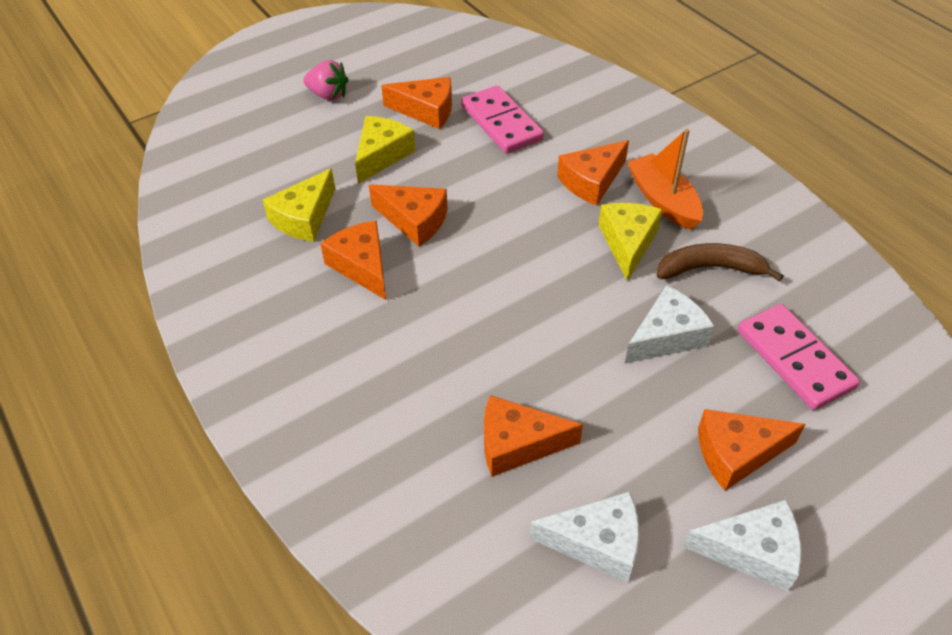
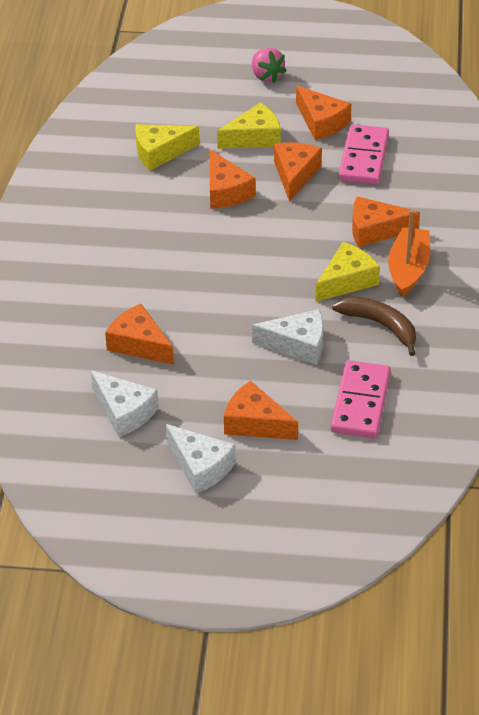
camera: 40 degrees right, 5 degrees down
(362, 266) = (162, 201): orange cheese -> orange cheese (295, 175)

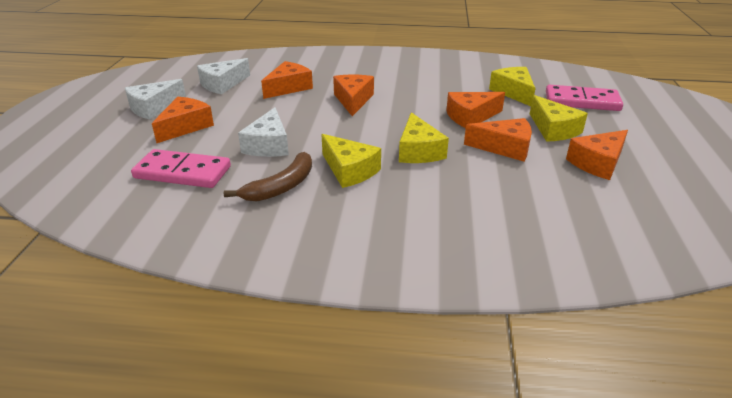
camera: 90 degrees right, 10 degrees down
(266, 76) = (656, 136): pink strawberry -> none
(305, 233) = (418, 151): none -> yellow cheese
(364, 158) = (547, 186): pink domino -> pink domino (582, 101)
(375, 230) = (427, 189): orange cheese -> orange cheese (353, 100)
(408, 269) = (364, 206): orange boat -> none

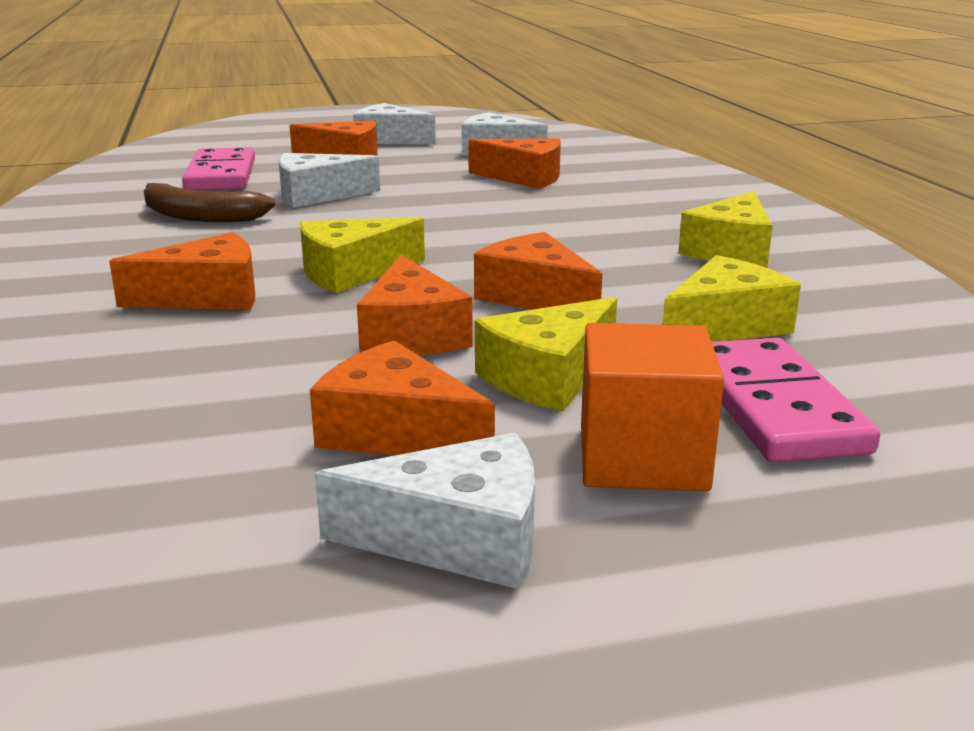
camera: 70 degrees right, 10 degrees down
(349, 170) = (260, 241): yellow cheese -> yellow cheese (731, 250)
(353, 100) = (518, 214): orange cheese -> orange cheese (207, 296)
(616, 127) = (642, 458): none -> orange cube
(670, 163) = (458, 538): none -> white cheese

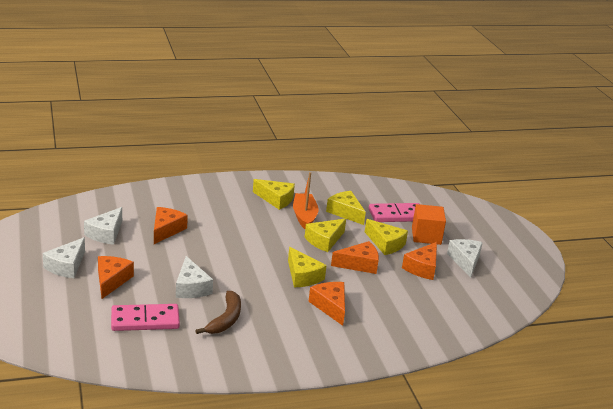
camera: 95 degrees left, 5 degrees up
(535, 297) = (324, 240): orange cheese -> yellow cheese
(660, 277) = (304, 216): none -> orange boat

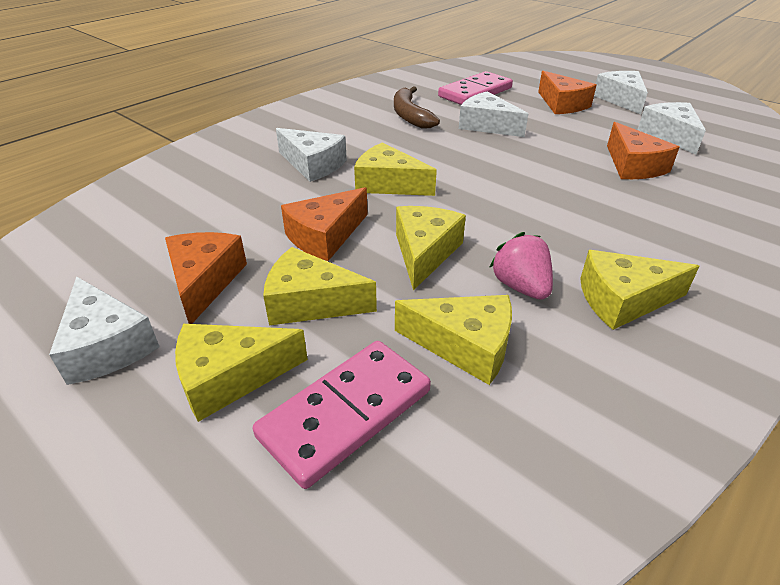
camera: 150 degrees right, 10 degrees up
(304, 216) = (521, 287): orange boat -> pink strawberry
(330, 306) = (313, 165): orange cheese -> white cheese
(426, 236) = (230, 377): orange cube -> yellow cheese

